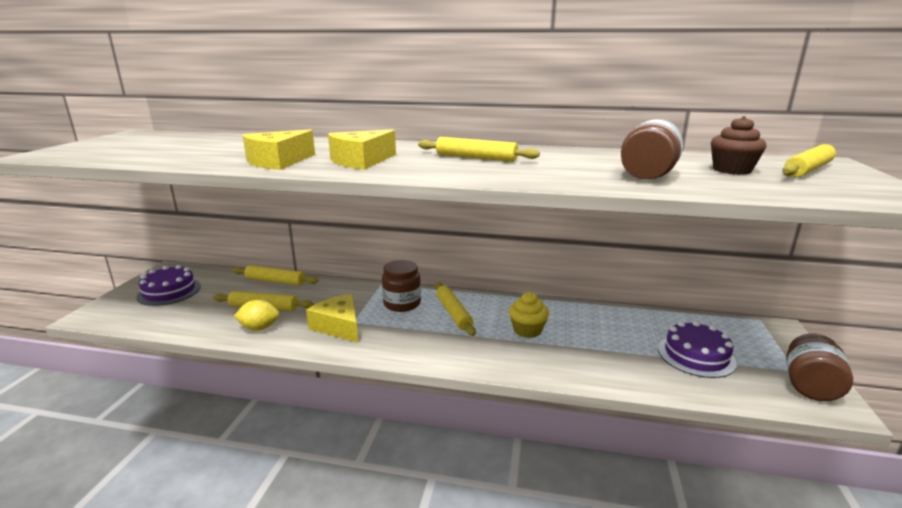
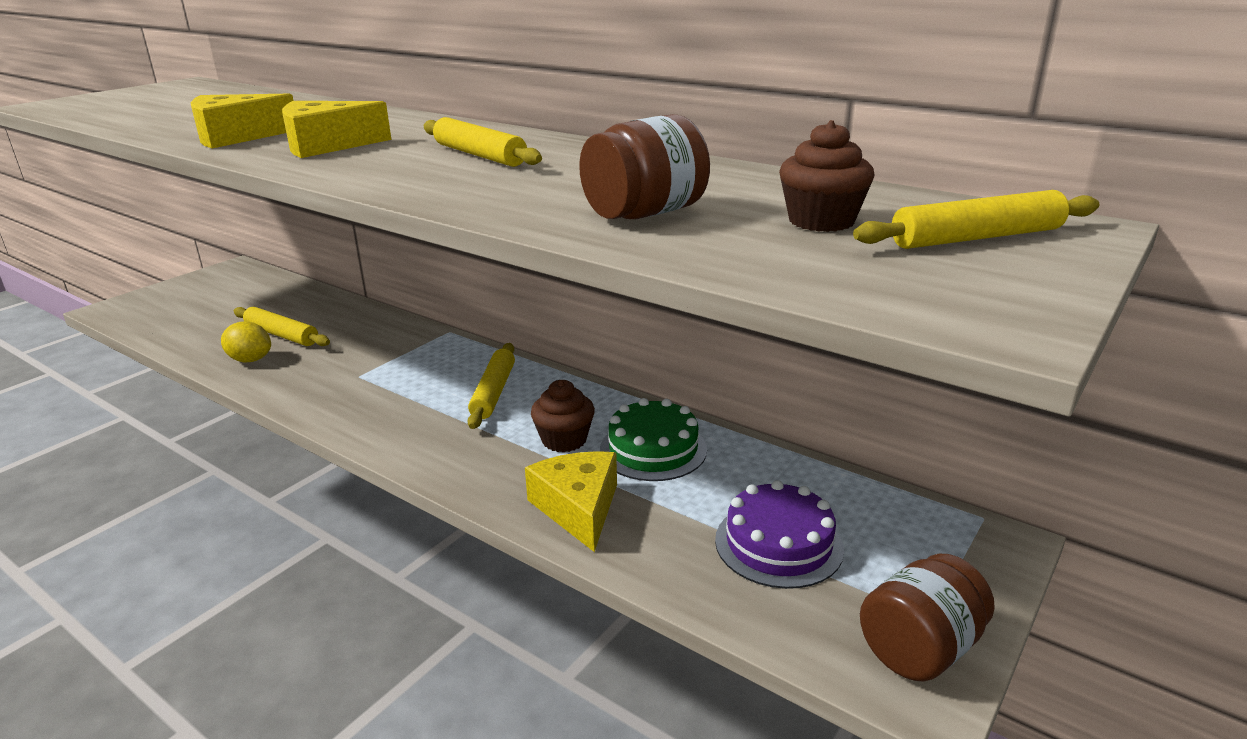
camera: 25 degrees right, 5 degrees up
(169, 291) = (209, 295): purple cake -> none
(275, 281) = (330, 303): yellow rolling pin -> none
(339, 326) = (336, 378): yellow cheese -> yellow cheese (578, 508)
(402, 304) = (443, 364): brown jar -> none
(527, 330) = (564, 440): yellow cupcake -> brown cupcake
(580, 324) = (653, 449): none -> green cake

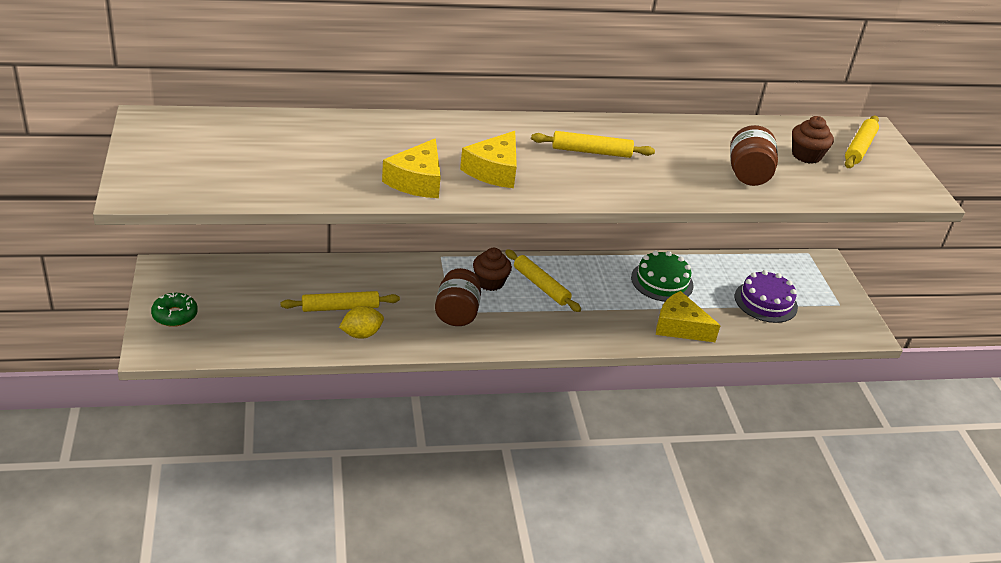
camera: 50 degrees left, 10 degrees up
(172, 295) = (175, 315): none -> green donut
(564, 440) = (619, 296): brown cupcake -> brown cupcake (490, 282)
(919, 648) = (850, 318): brown jar -> brown jar (457, 313)

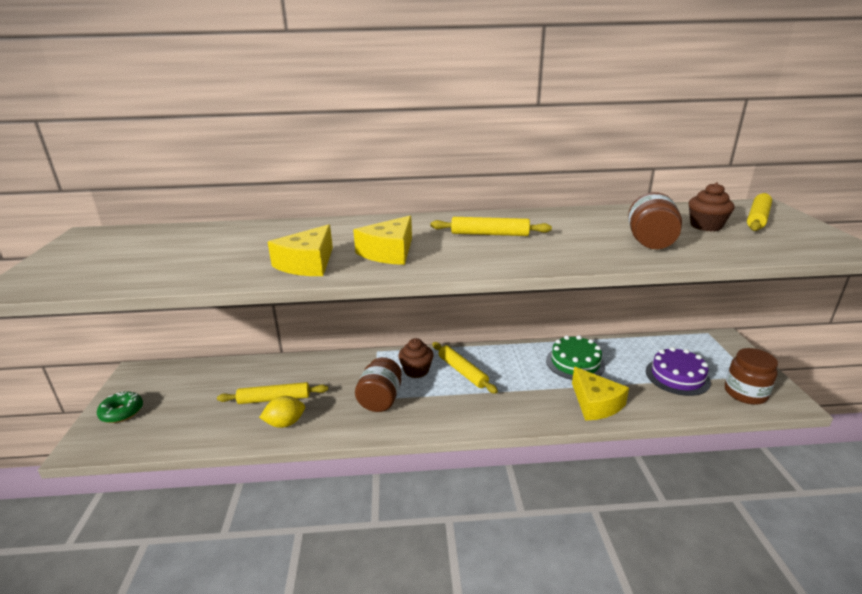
camera: 10 degrees right, 10 degrees down
(679, 327) = (595, 403): yellow cheese -> yellow cheese turned 150 degrees counterclockwise
(828, 322) = (745, 393): none -> brown jar

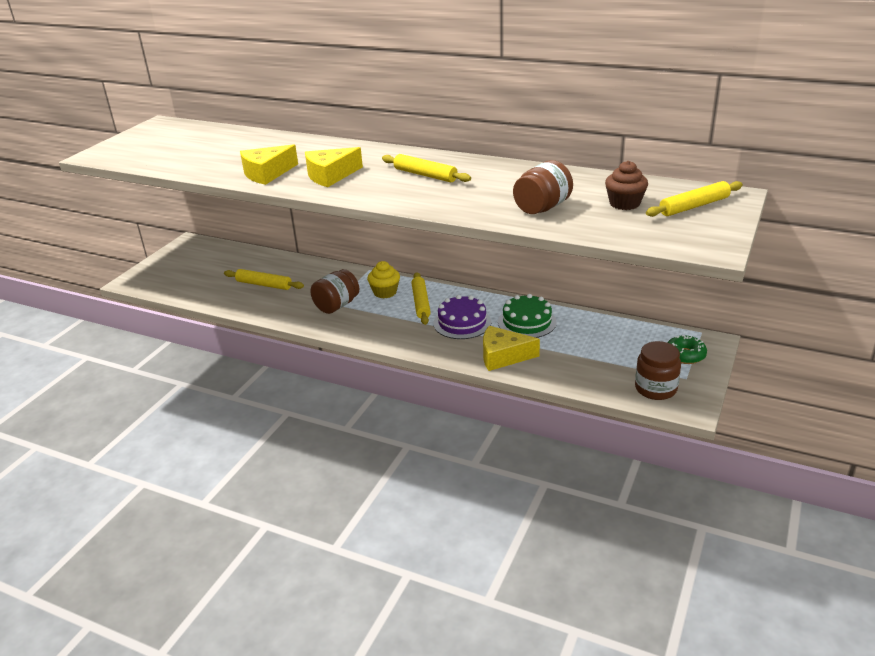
camera: 30 degrees right, 5 degrees up
(122, 412) = (164, 267): green donut -> green donut (685, 355)
(285, 423) = (257, 303): yellow lemon -> none
(416, 370) = (385, 292): brown cupcake -> yellow cupcake
(595, 403) = (503, 356): yellow cheese -> yellow cheese turned 90 degrees clockwise
(677, 376) = (609, 358): purple cake -> purple cake (462, 323)

